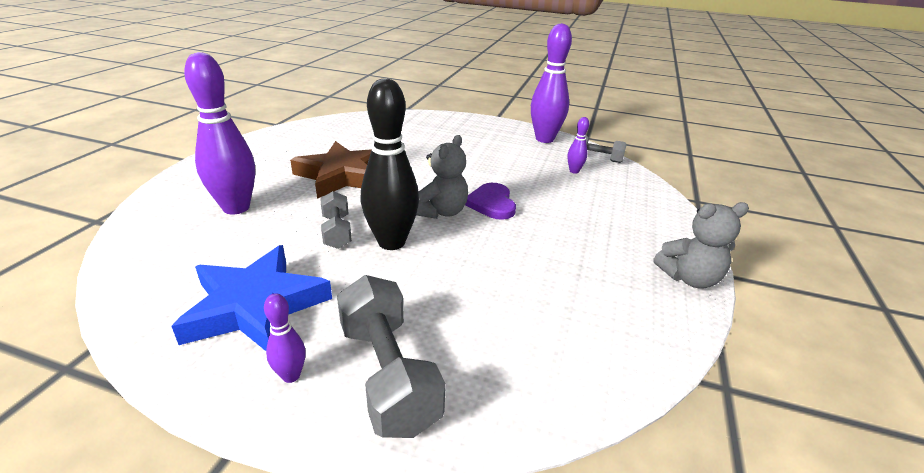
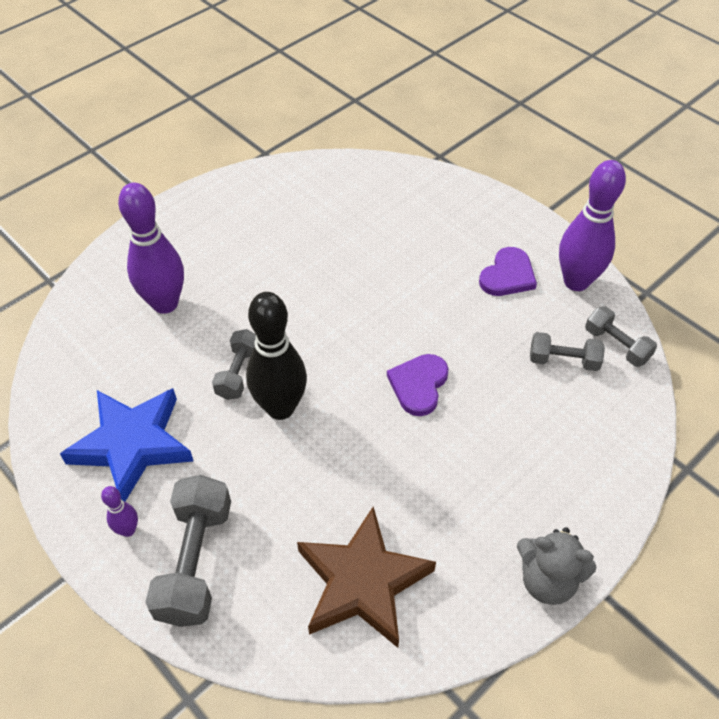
camera: 30 degrees right, 20 degrees up
(342, 176) = (287, 282): brown star -> brown star (362, 582)
(441, 212) = (355, 379): grey teddy bear -> none
(500, 144) = (508, 275): none -> purple heart
(574, 171) = (563, 360): purple bowling pin -> grey dumbbell

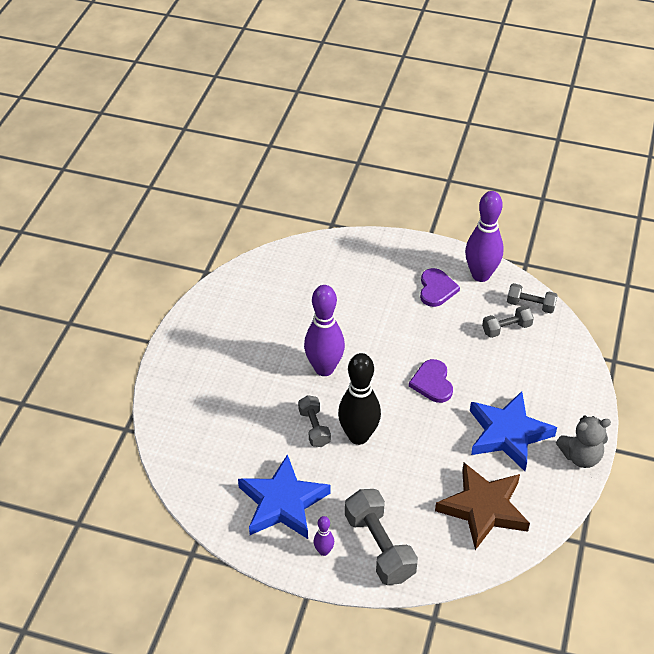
camera: 30 degrees left, 5 degrees down
(165, 303) = (226, 407): purple bowling pin -> purple bowling pin (324, 368)
(468, 498) = (508, 434): none -> blue star

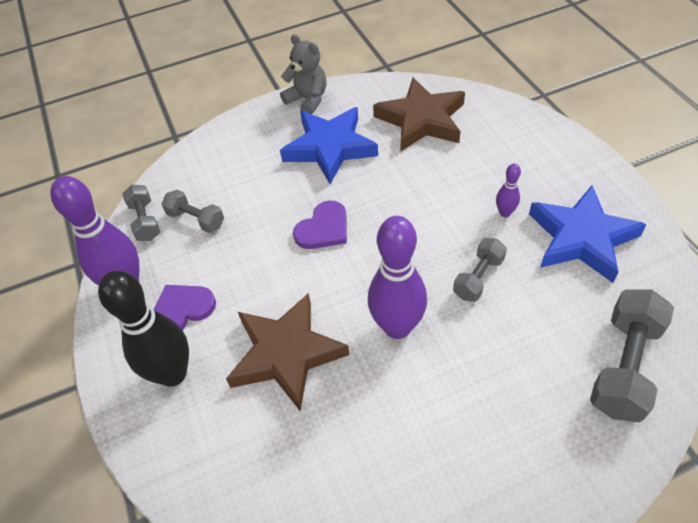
camera: 125 degrees left, 5 degrees up
(324, 551) = (583, 179): purple bowling pin -> purple bowling pin (505, 213)
(358, 436) = (447, 238): black bowling pin -> black bowling pin (173, 373)
(359, 315) = (286, 354): none -> brown star
(379, 547) = (532, 152): grey dumbbell -> grey dumbbell (624, 366)

